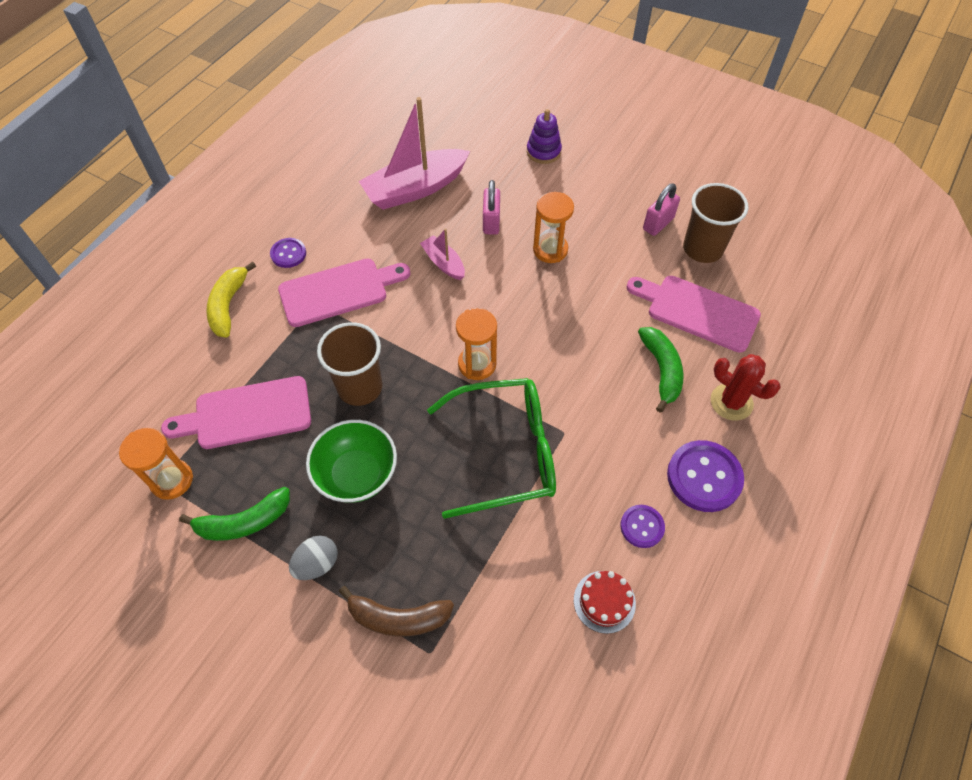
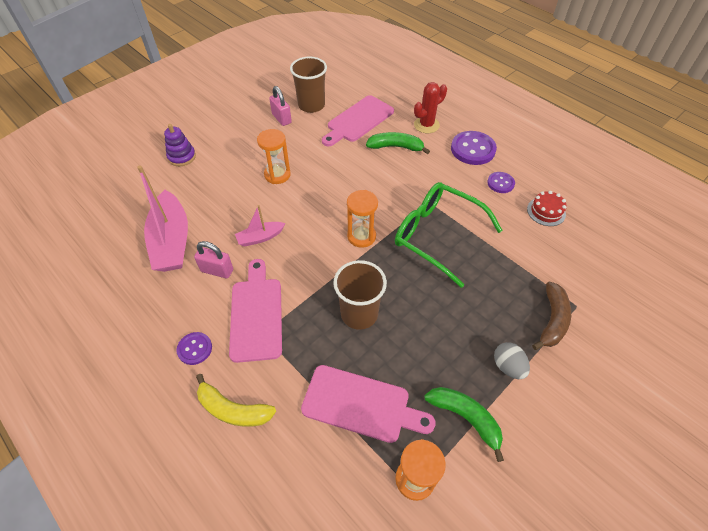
camera: 75 degrees left, 5 degrees down
(244, 522) = (465, 418): green banana -> green banana turned 45 degrees counterclockwise
(247, 414) = (361, 405): pink cutting board -> pink cutting board turned 75 degrees counterclockwise
(357, 474) = (437, 328): green bowl -> none
(491, 222) = (234, 201): pink padlock -> pink padlock (217, 270)
(505, 452) = (437, 235): green glasses -> green glasses turned 60 degrees counterclockwise

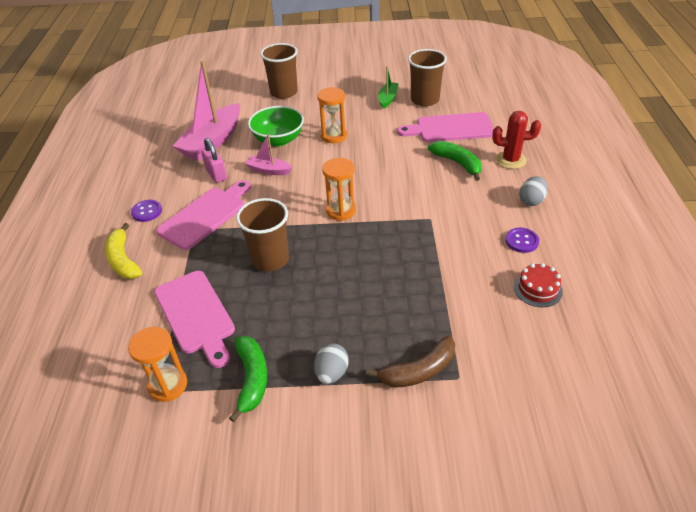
camera: 45 degrees right, 10 degrees down
(182, 157) = (284, 92): purple stacking toy -> brown cup
(234, 205) = (278, 140): none -> green bowl
(281, 118) = (388, 99): pink padlock -> green boat
(437, 235) = (403, 246): green glasses -> none
(473, 149) = (531, 201): purple button -> grey egg

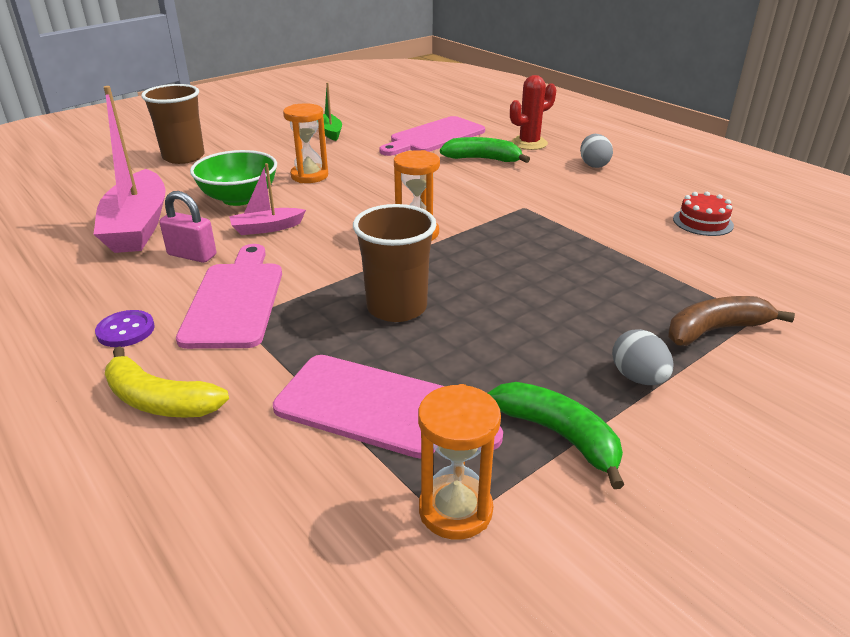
camera: 40 degrees left, 10 degrees down
(418, 371) = (715, 330): brown banana -> brown banana turned 135 degrees counterclockwise
(425, 100) = (373, 123): brown cup -> none
(521, 241) = (633, 194): purple button -> none

